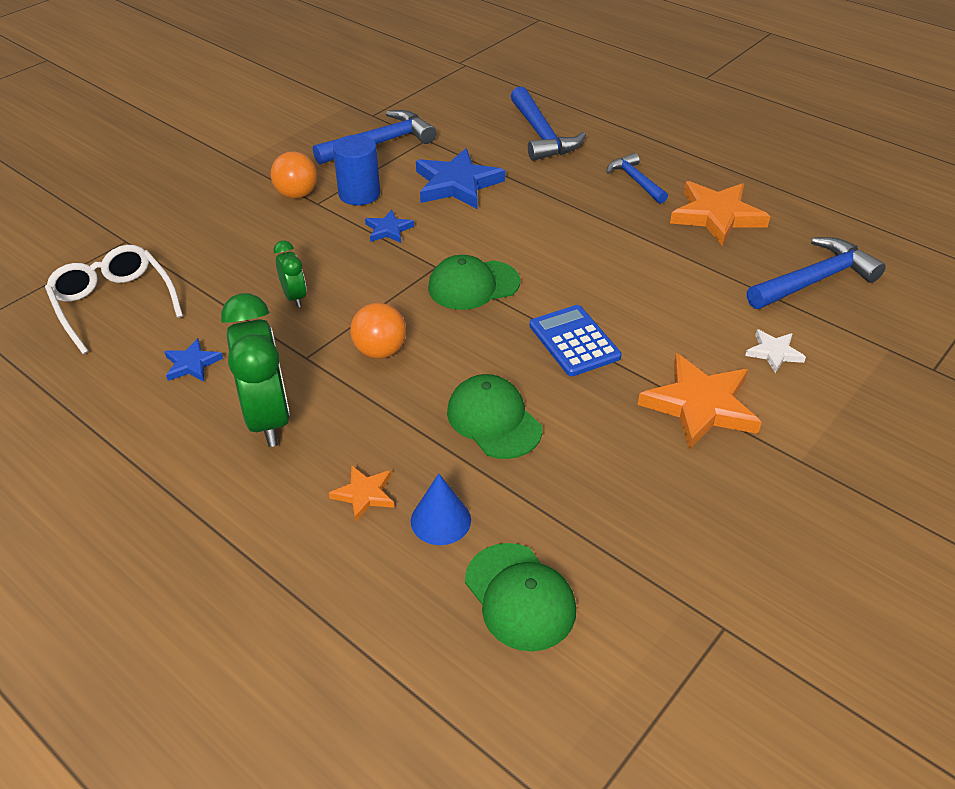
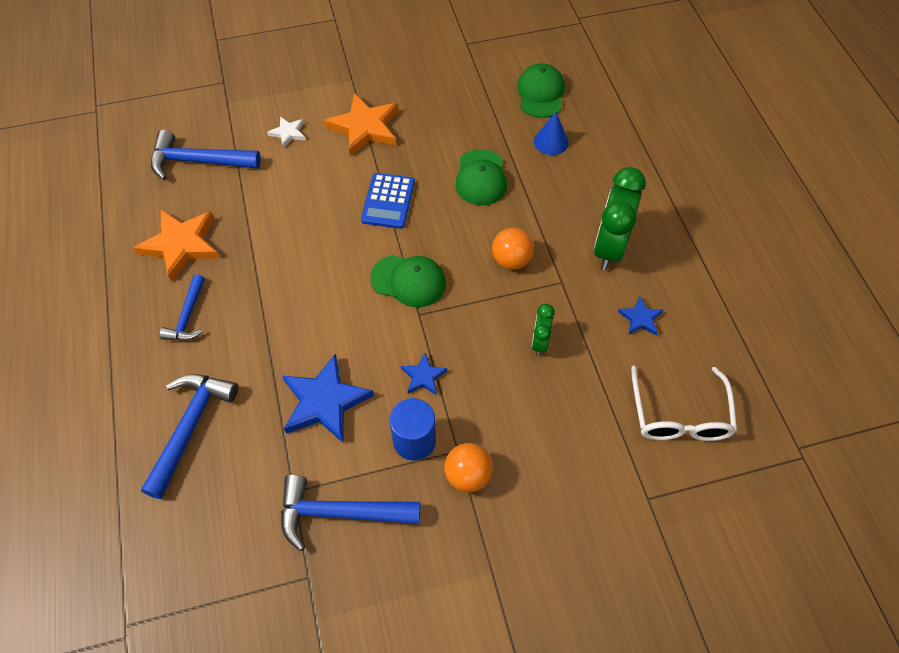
camera: 145 degrees left, 15 degrees up
(364, 494) = (581, 174): orange star -> none

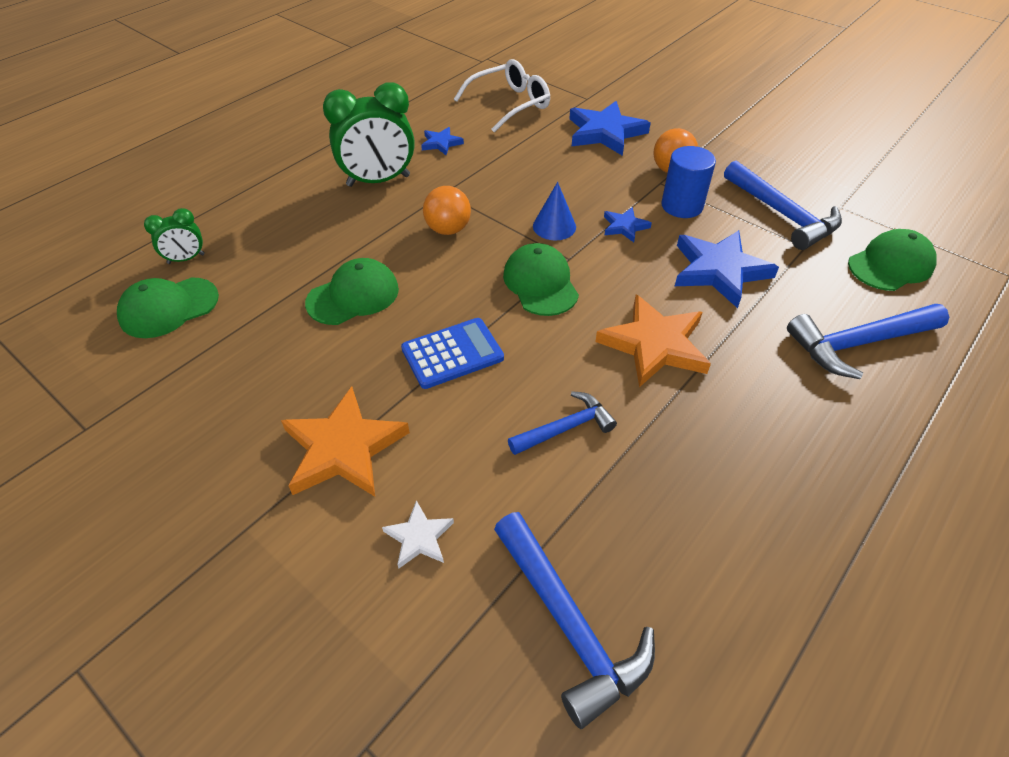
camera: 125 degrees left, 10 degrees down
(181, 245) = (711, 521): orange star -> orange star (654, 344)
(188, 316) = (777, 434): blue hammer -> blue hammer (565, 428)
(220, 537) = (890, 265): none -> green cap
(539, 342) = (519, 181): green clock -> green clock (186, 259)
(551, 142) = (254, 267): blue cone -> blue cone (554, 226)
(569, 466) = (605, 132): none -> blue star

